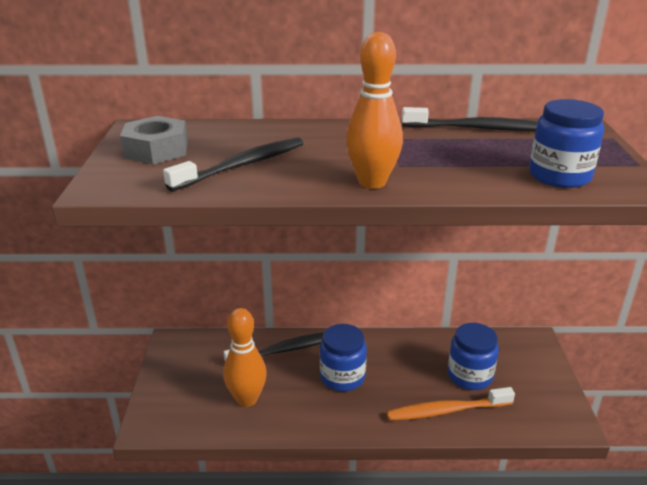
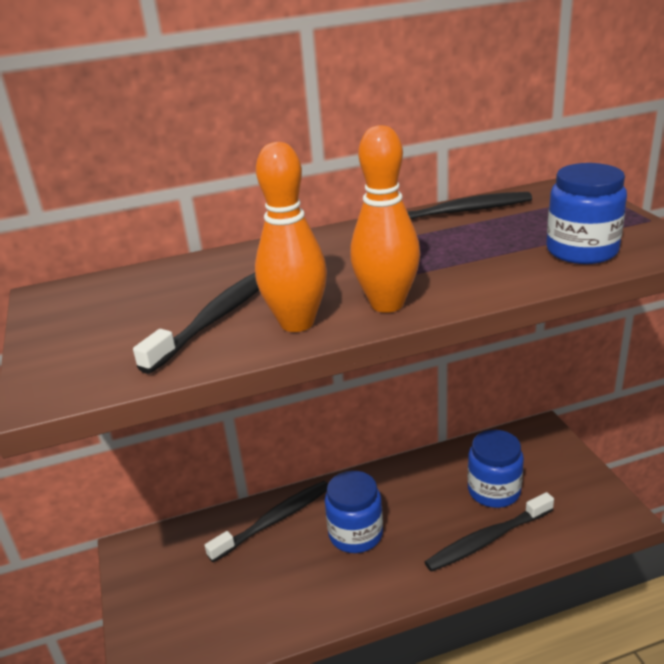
camera: 15 degrees left, 0 degrees up
(156, 150) = (92, 321): grey nut -> none
(247, 399) = (255, 596): orange bowling pin -> orange bowling pin (297, 323)
(446, 411) = (487, 539): orange toothbrush -> black toothbrush

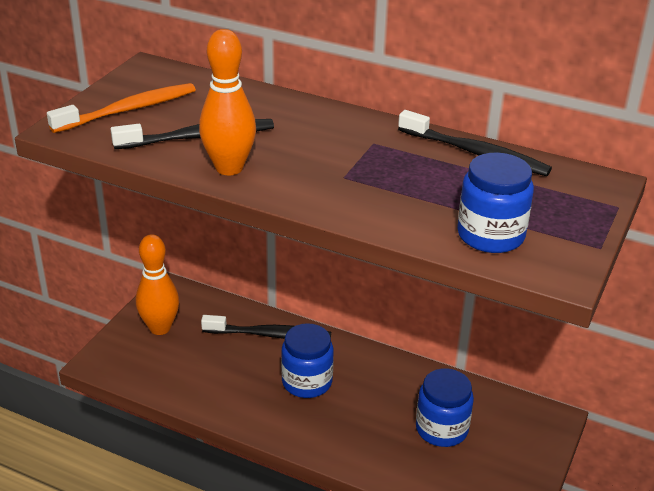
camera: 40 degrees right, 5 degrees up
(96, 336) = (128, 110): none -> orange toothbrush
(387, 304) = (296, 189): orange bowling pin -> orange bowling pin (160, 328)
(487, 539) = (386, 454): black toothbrush -> none

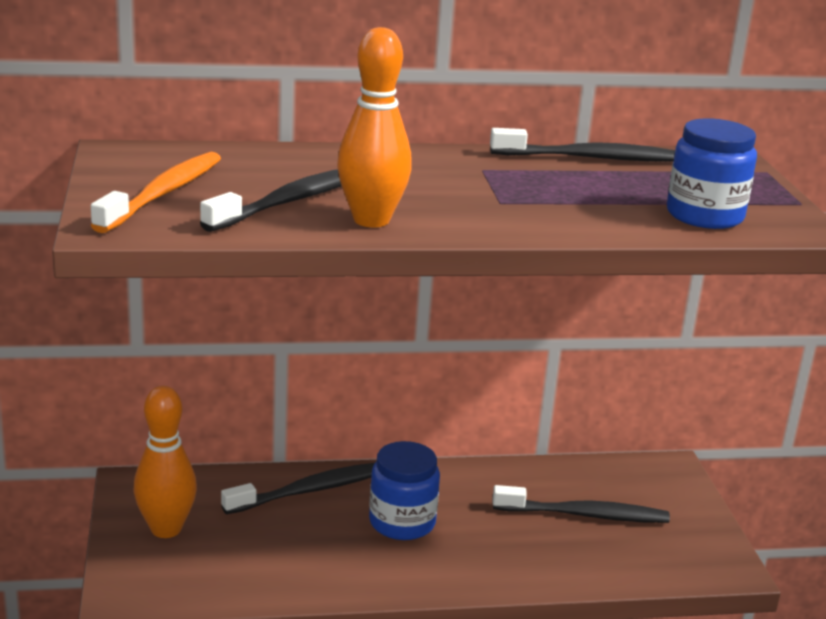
camera: 35 degrees left, 10 degrees down
(441, 429) = (584, 515): blue jar -> black toothbrush

